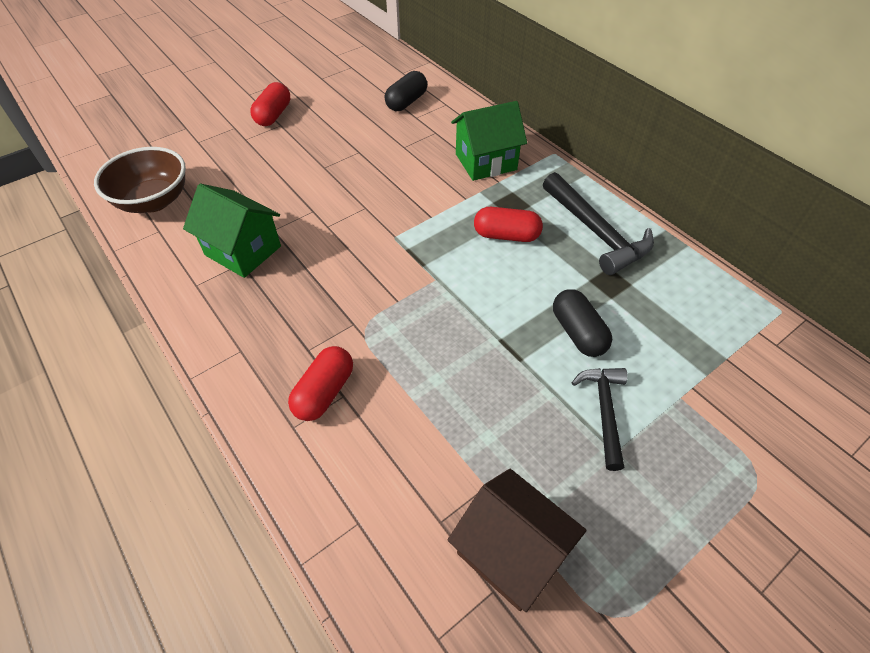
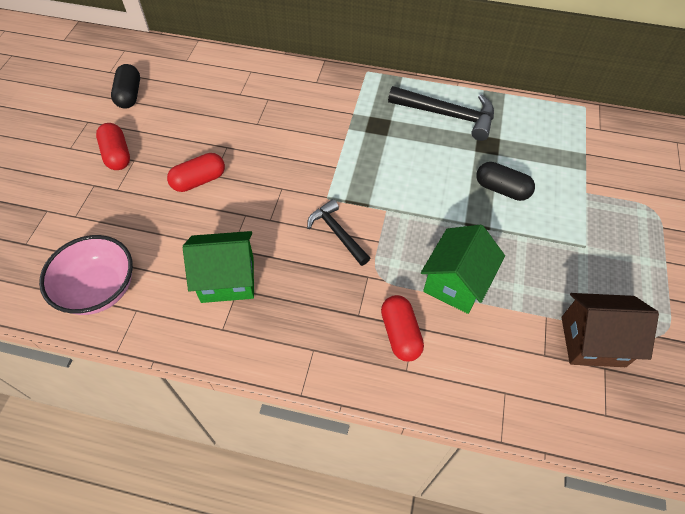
camera: 40 degrees left, 5 degrees up
(154, 201) = (99, 289): brown bowl -> pink bowl
(406, 102) = (218, 85): black capsule -> black capsule (129, 95)
(485, 162) = (328, 103): green house -> green house (456, 283)
(506, 235) = (397, 150): red capsule -> red capsule (199, 180)
(604, 411) = (559, 227): black hammer -> black hammer (337, 233)

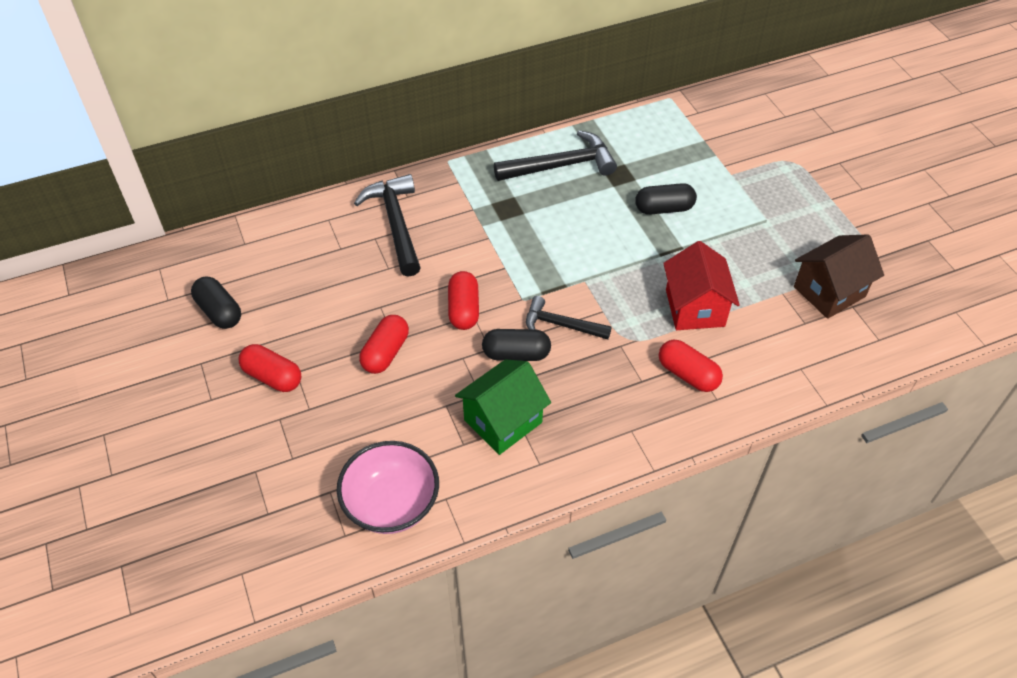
camera: 35 degrees left, 5 degrees down
(279, 181) = (463, 309): none -> red capsule
(284, 235) = (516, 354): none -> black capsule
(290, 96) = (395, 224): none -> black hammer
(456, 283) = (695, 308): green house -> red house

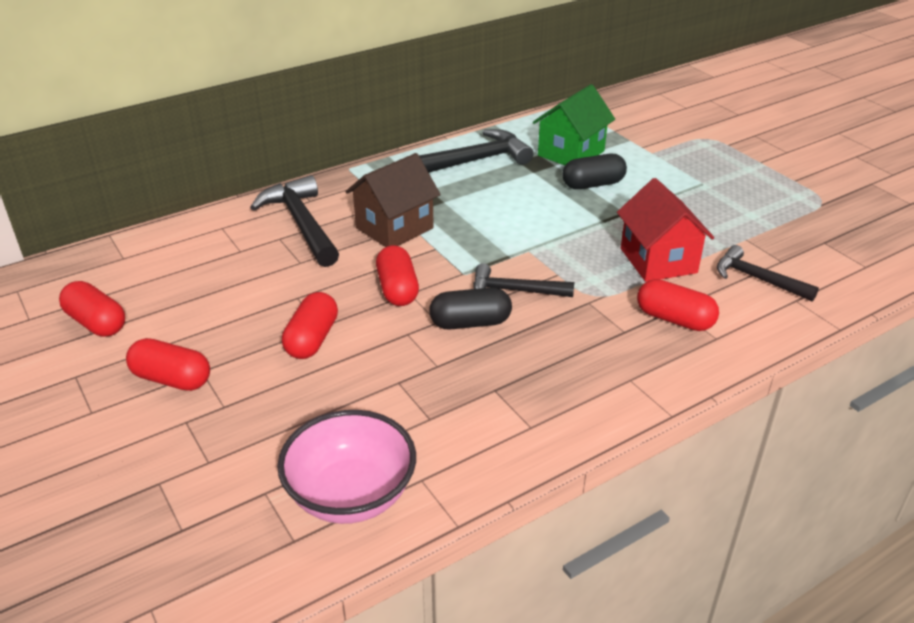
camera: 10 degrees left, 15 degrees down
(219, 311) = (96, 323): black capsule -> red capsule
(503, 421) = (473, 389): green house -> green house (571, 153)
(775, 340) = (757, 279): none -> black hammer
(829, 291) = (794, 233): brown house -> brown house (394, 228)

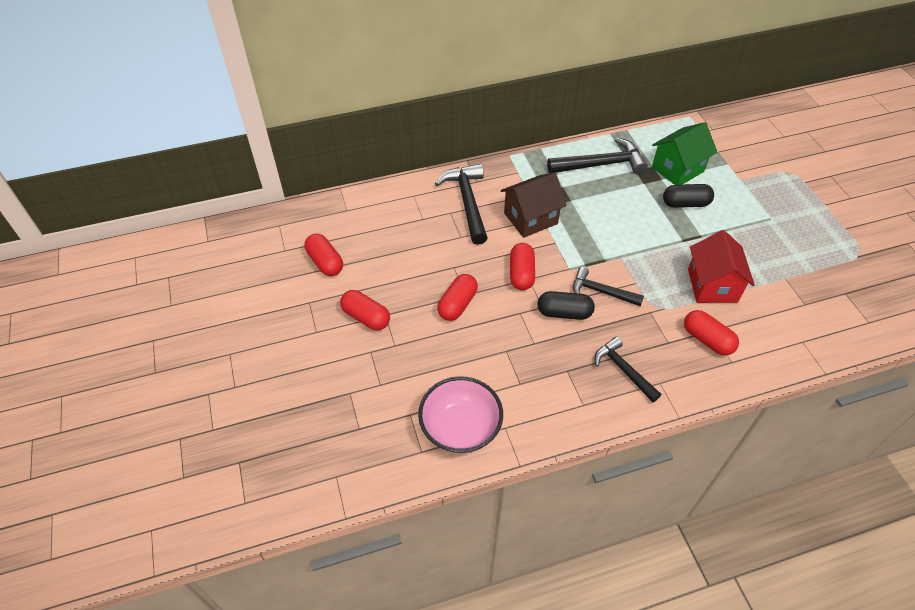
camera: 15 degrees right, 15 degrees up
(757, 279) = (780, 317): black hammer -> black hammer (623, 370)

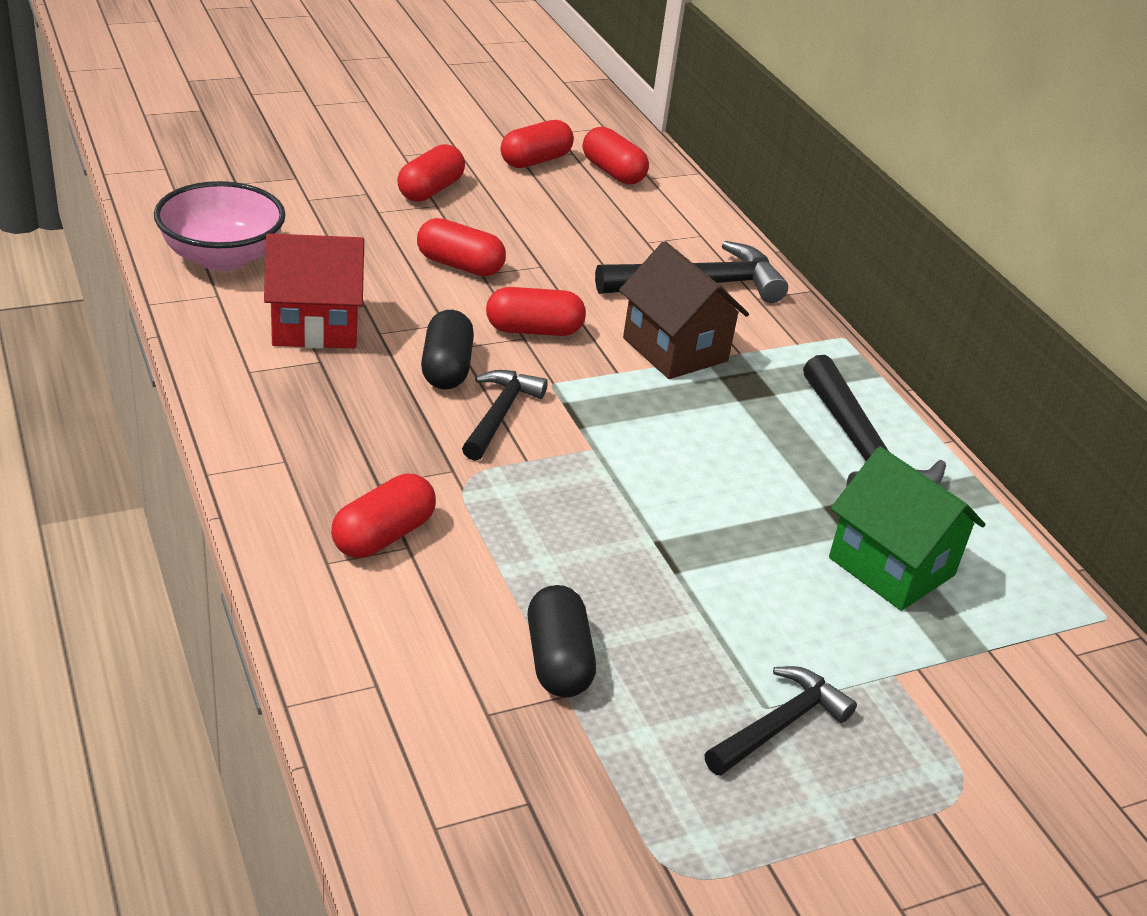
camera: 80 degrees right, 15 degrees down
(340, 226) = (613, 172): none -> red capsule
(623, 370) = (317, 421): black hammer -> black hammer (779, 725)
(685, 203) = (776, 562): black capsule -> black capsule (558, 660)
(712, 285) = (530, 566): red house -> red house (315, 326)

